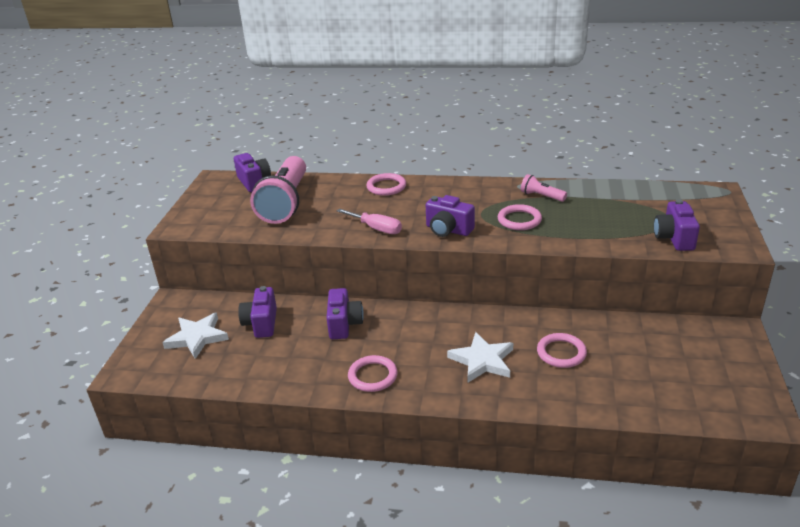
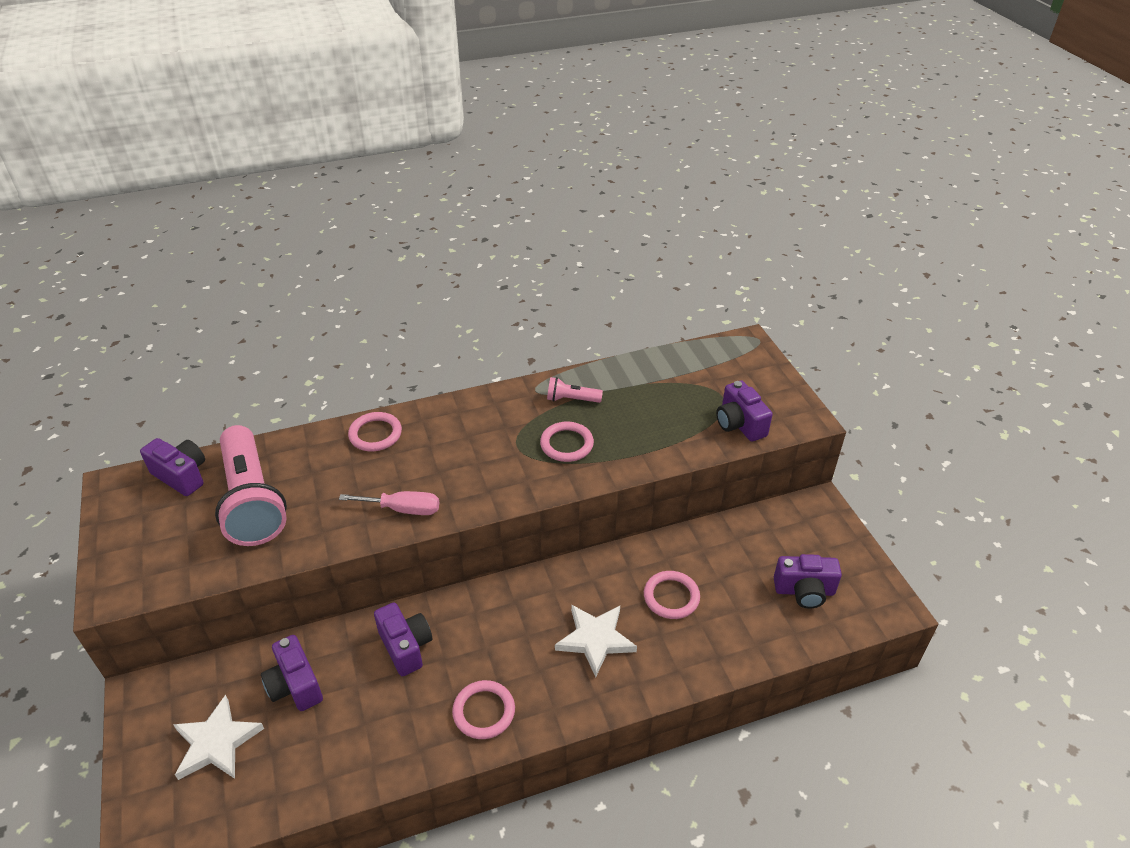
camera: 30 degrees left, 10 degrees up
(448, 230) = (493, 485): purple camera -> purple camera (804, 591)

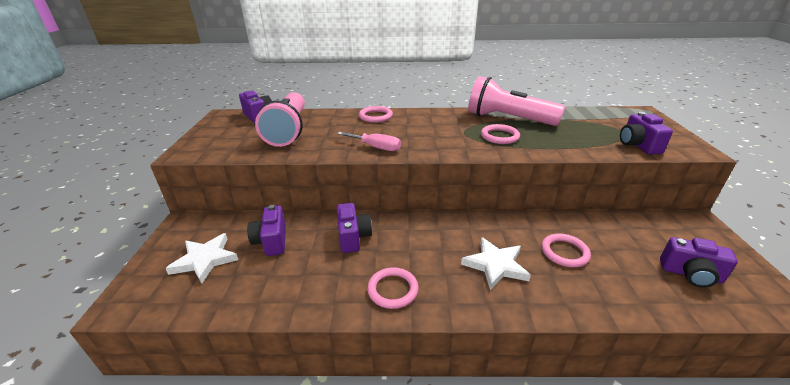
camera: 20 degrees right, 10 degrees down
(571, 399) = (508, 119): pink flashlight -> pink flashlight, size x2.33

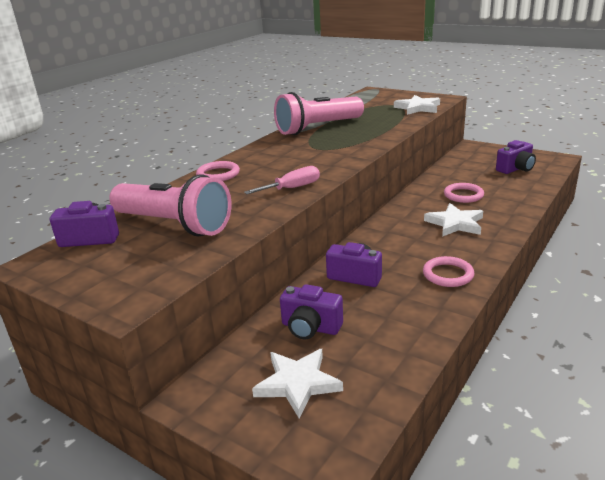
camera: 55 degrees left, 5 degrees down
(499, 136) = (345, 139): pink ring -> none
(638, 145) = (418, 108): purple camera -> white star

